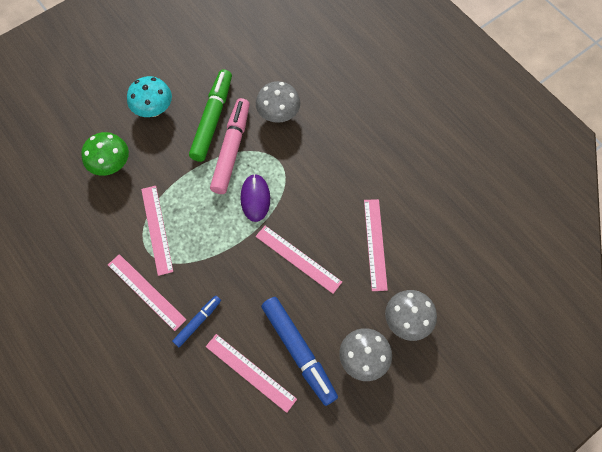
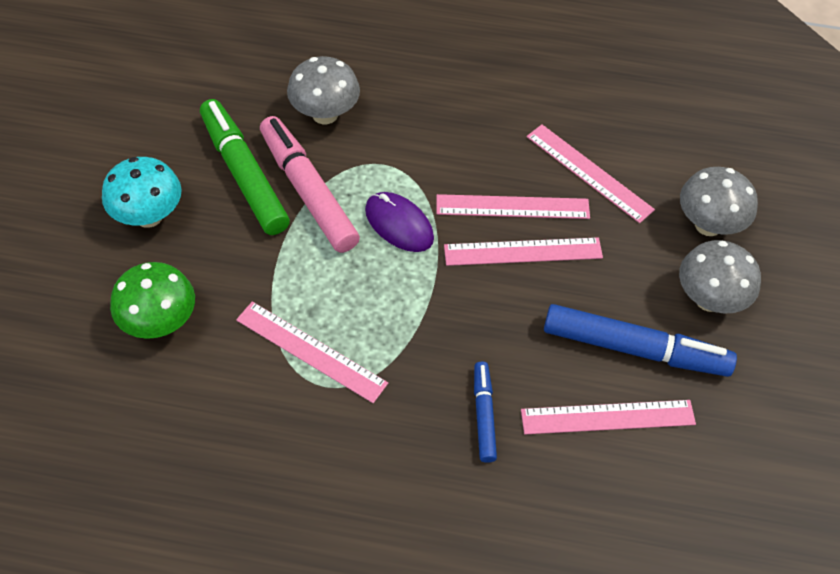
camera: 45 degrees left, 10 degrees down
(146, 291) = (379, 434): pink ruler -> pink ruler (512, 207)

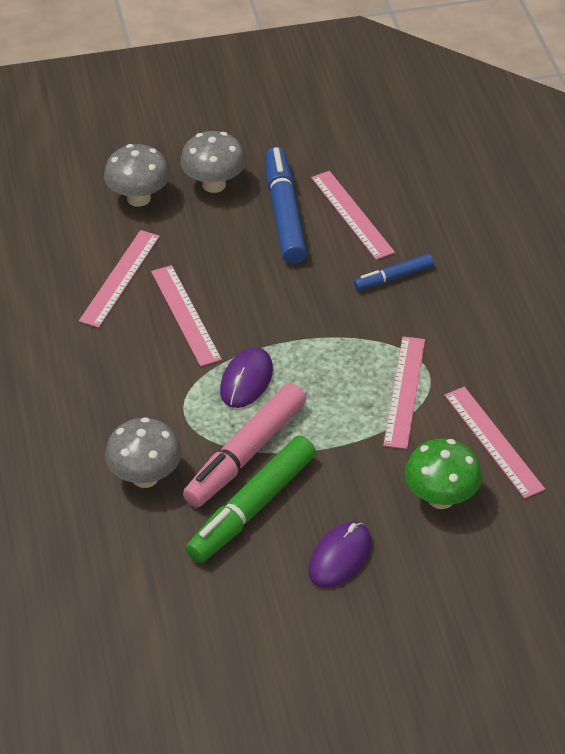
camera: 110 degrees left, 10 degrees down
(149, 216) = (340, 557): turquoise mushroom -> purple mouse
(523, 252) = (230, 296): pink ruler -> pink ruler (493, 441)

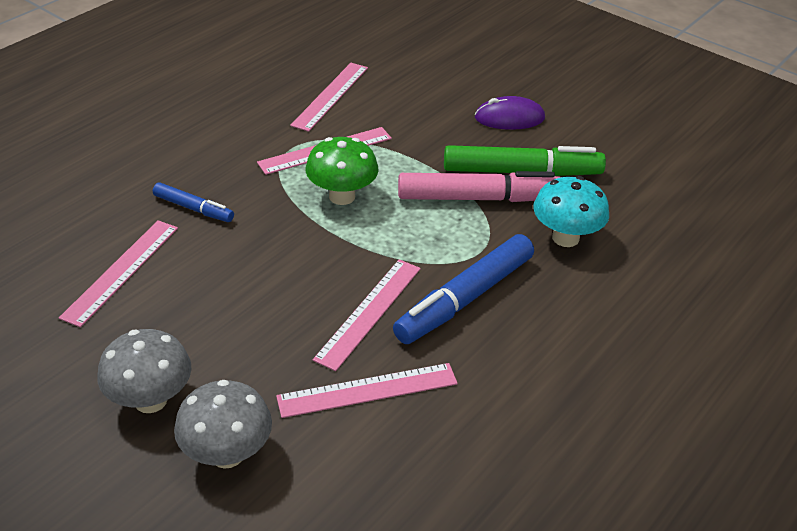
camera: 130 degrees left, 5 degrees down
(145, 477) = (565, 238): grey mushroom -> turquoise mushroom
(246, 380) = (405, 234): purple mouse -> none
(284, 213) = (158, 318): blue marker -> blue marker (464, 299)
(441, 498) = (408, 98): green mushroom -> green mushroom (342, 196)

